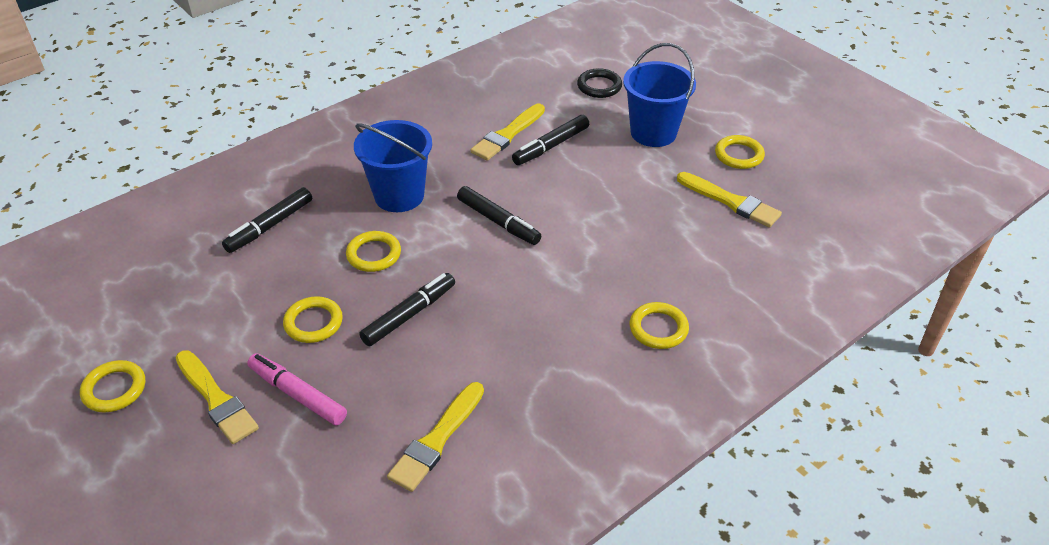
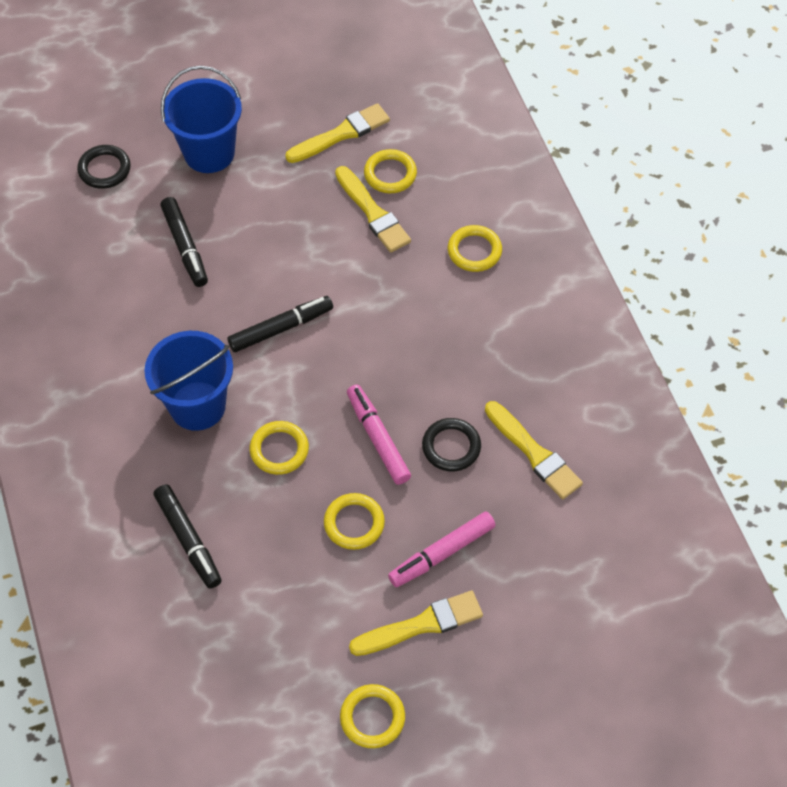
camera: 70 degrees left, 15 degrees up
(409, 315) = (378, 438): black marker -> pink marker
(419, 370) = (451, 447): none -> black ring
(507, 135) = (145, 279): yellow brush -> yellow brush (373, 213)
(739, 155) = (279, 100): yellow ring -> yellow ring (390, 174)

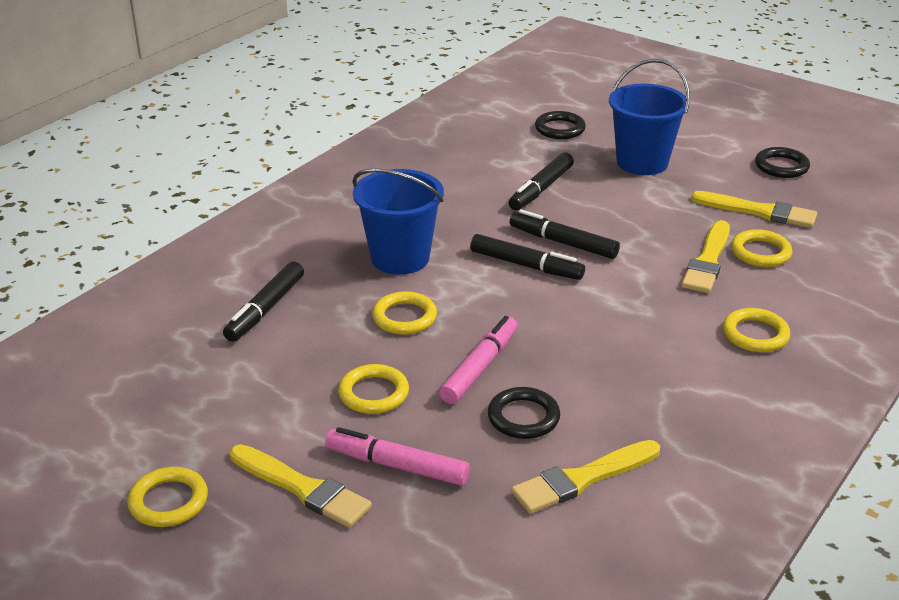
camera: 55 degrees right, 25 degrees down
(272, 284) = (563, 243): none -> black marker
(297, 72) = (781, 166): none -> black ring
(534, 453) = (582, 479): yellow brush -> yellow brush turned 45 degrees clockwise

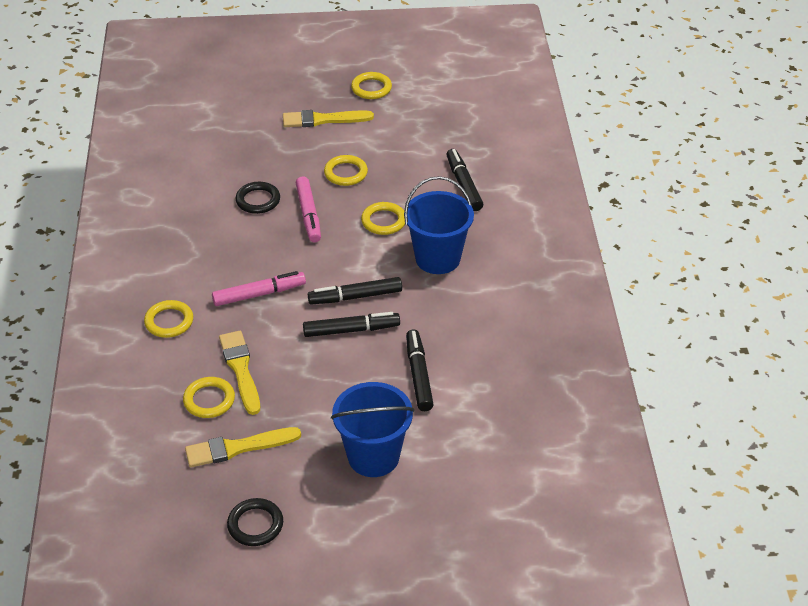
camera: 140 degrees right, 10 degrees up
(397, 465) = (293, 148): pink marker -> pink marker (259, 294)
(560, 129) = (480, 462): black ring -> none
(582, 479) = (201, 186): yellow brush -> none

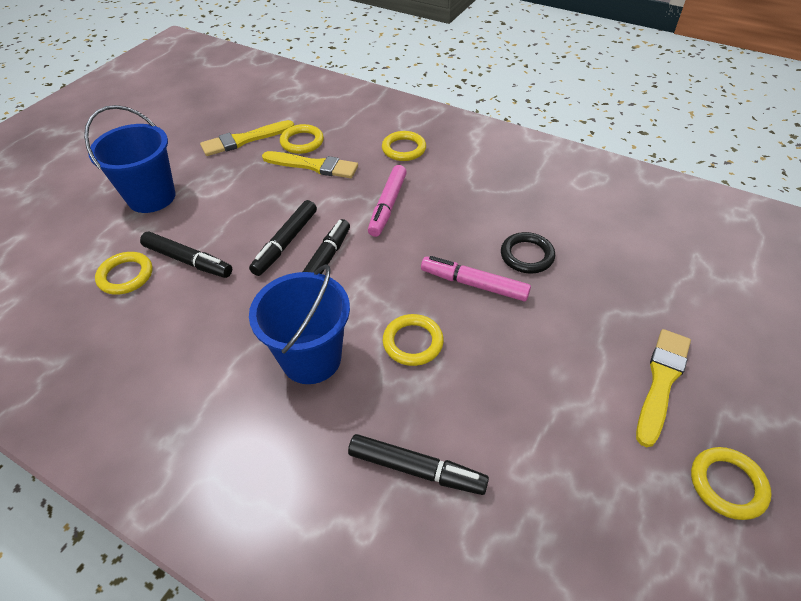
camera: 125 degrees right, 5 degrees up
(238, 448) = (244, 140): yellow brush -> yellow brush turned 135 degrees counterclockwise
(255, 525) = (177, 126): black ring -> none
(346, 173) = (527, 350): yellow ring -> yellow ring (126, 276)

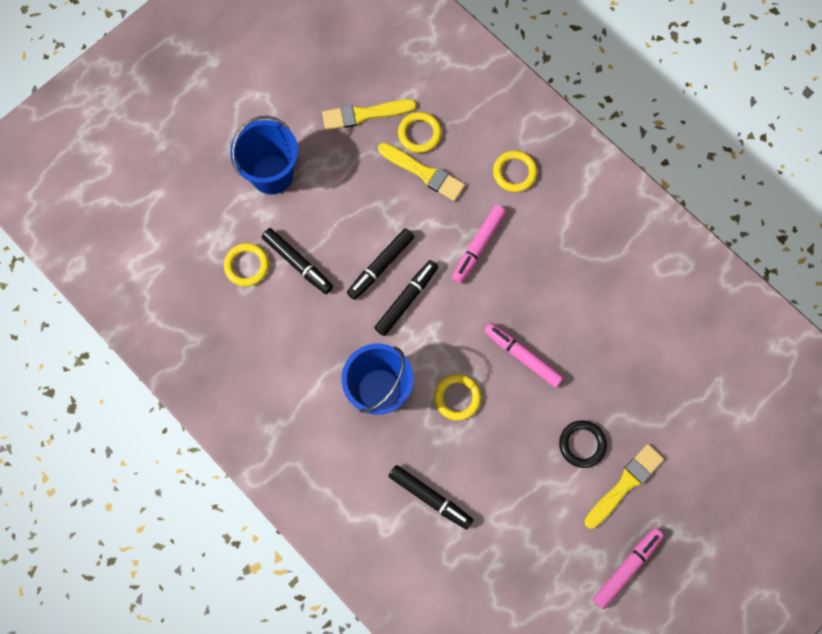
camera: 15 degrees right, 25 degrees up
(527, 255) = (577, 339): black ring -> black ring (582, 444)
(727, 485) = (626, 568): yellow ring -> pink marker

